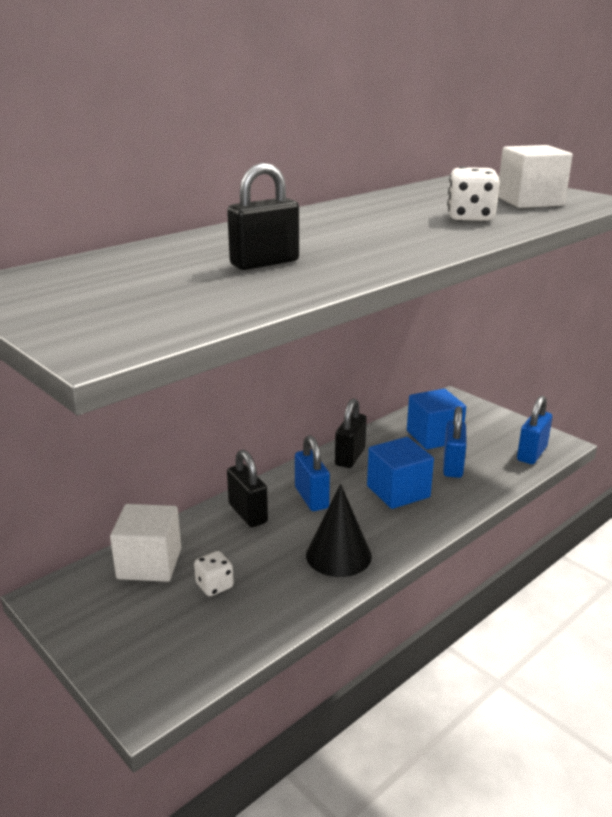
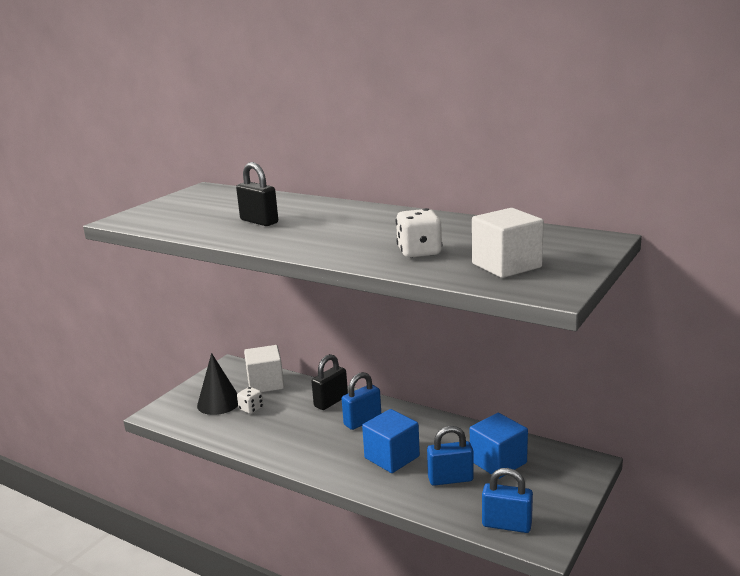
camera: 75 degrees right, 5 degrees down
(338, 555) = (297, 445): black cone -> black cone (219, 403)
(350, 457) = (432, 426): black padlock -> none

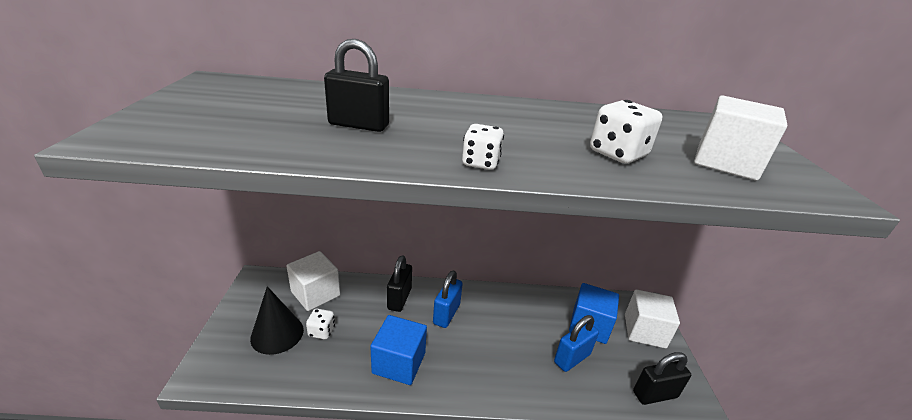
camera: 35 degrees left, 10 degrees up
(303, 248) = (480, 163): none -> white dice
(392, 457) = (505, 349): blue cube -> blue cube (399, 363)
(506, 525) = (654, 394): blue padlock -> black padlock
(558, 481) = (644, 331): none -> white cube

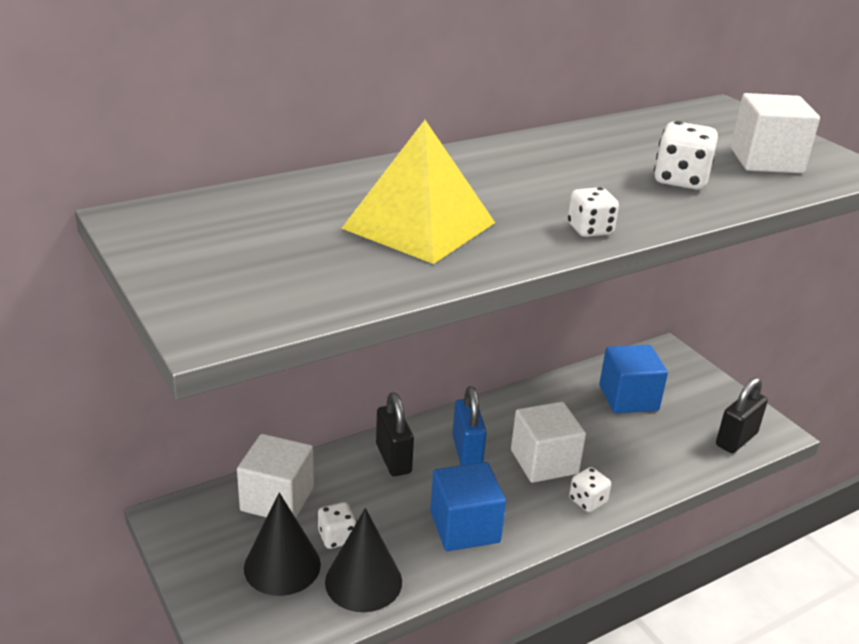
camera: 30 degrees left, 0 degrees up
(307, 367) = (363, 581): none -> black cone
(358, 125) = (419, 225): black padlock -> yellow pyramid
(496, 386) = (587, 501): none -> white dice
(572, 358) = (638, 439): blue padlock -> none
(644, 331) = (685, 380): white cube -> white cube (544, 462)

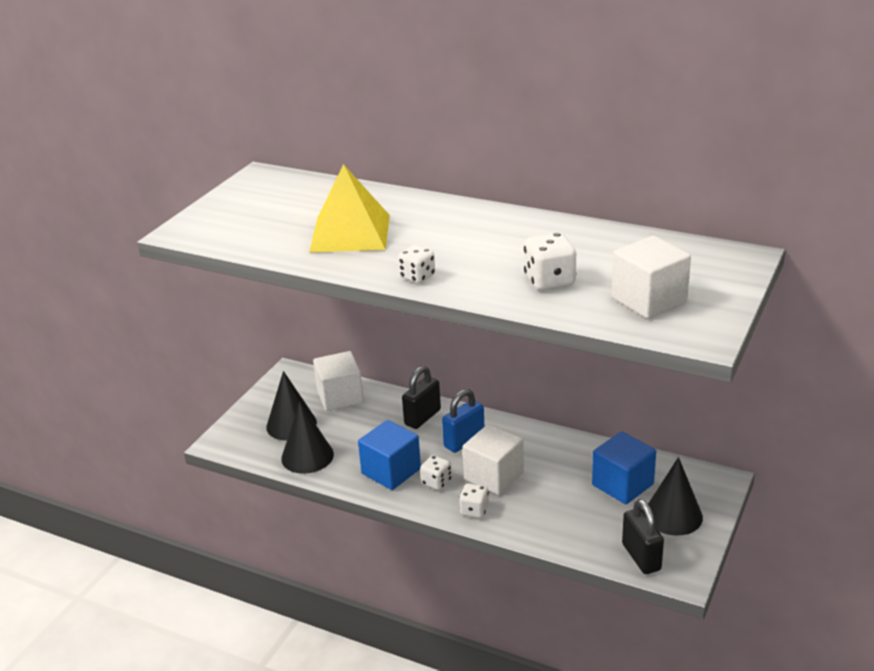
camera: 60 degrees right, 0 degrees up
(337, 537) = (332, 431): white dice -> white dice (436, 482)
(693, 395) = (673, 515): none -> black cone
(736, 439) = (641, 557): black padlock -> black padlock turned 60 degrees clockwise

